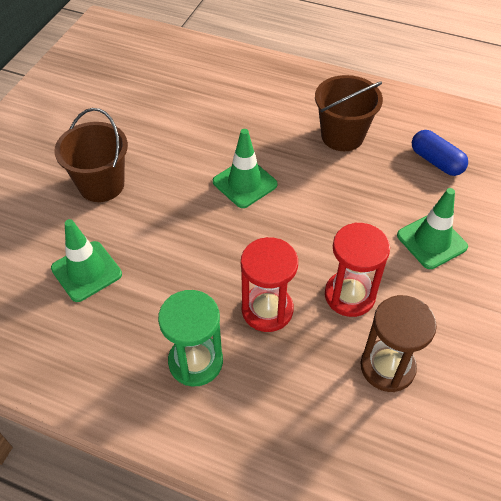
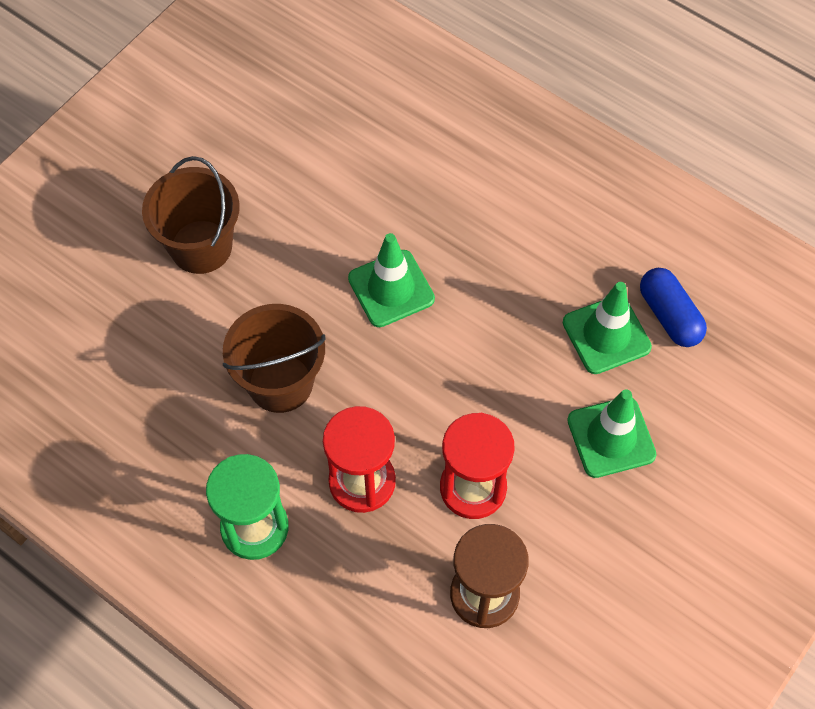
camera: 15 degrees right, 10 degrees up
(86, 271) = (153, 372): green traffic cone -> green traffic cone (606, 335)
(342, 136) = (552, 243): brown bucket -> brown bucket (280, 383)

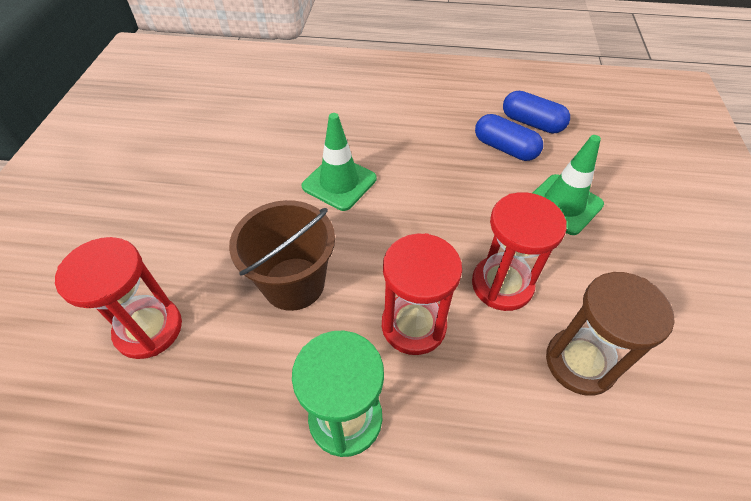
camera: 30 degrees left, 10 degrees down
(136, 362) = (149, 329): none -> red hourglass
(201, 247) = (168, 217): brown bucket -> none
(606, 335) = (505, 148): green traffic cone -> blue capsule

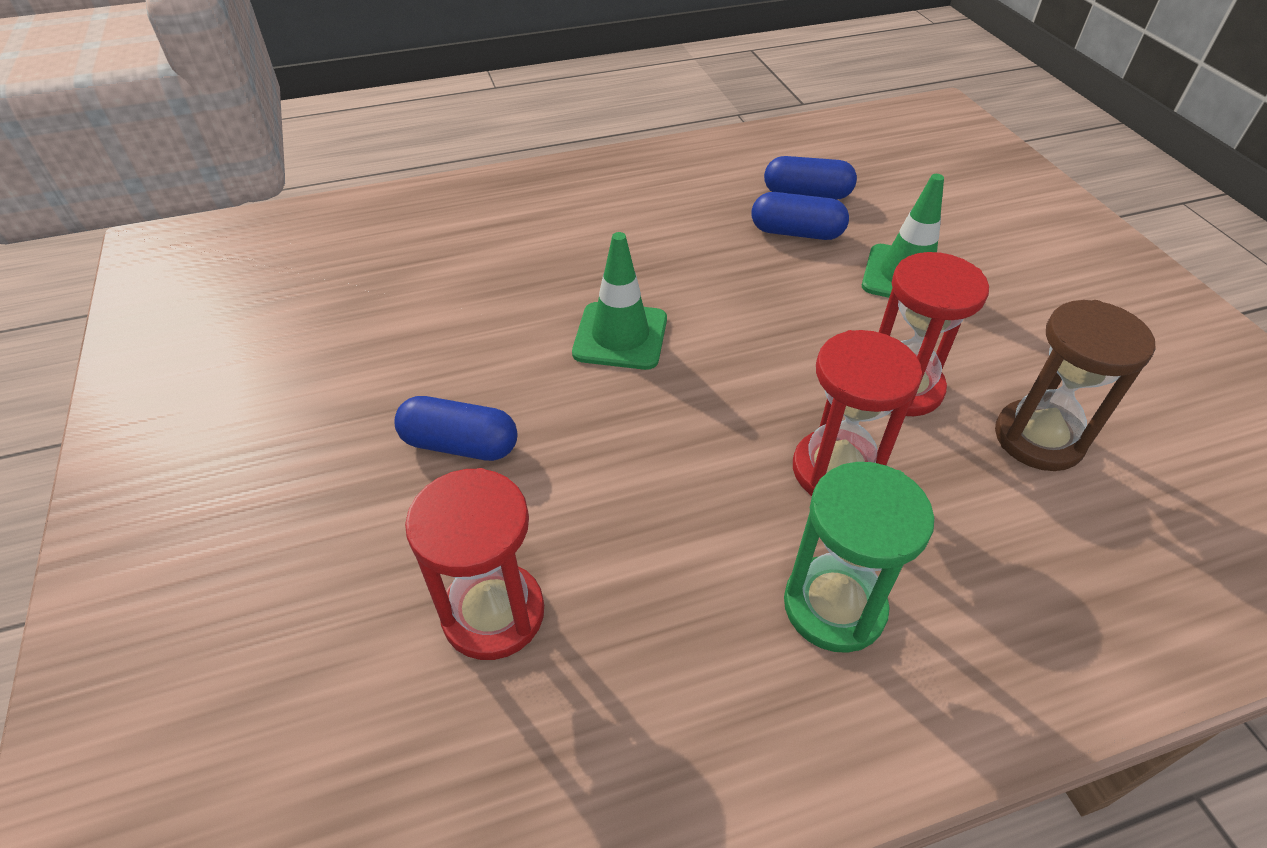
camera: 25 degrees left, 5 degrees down
(202, 218) = (460, 444): none -> blue capsule
(294, 283) = (653, 479): brown bucket -> none

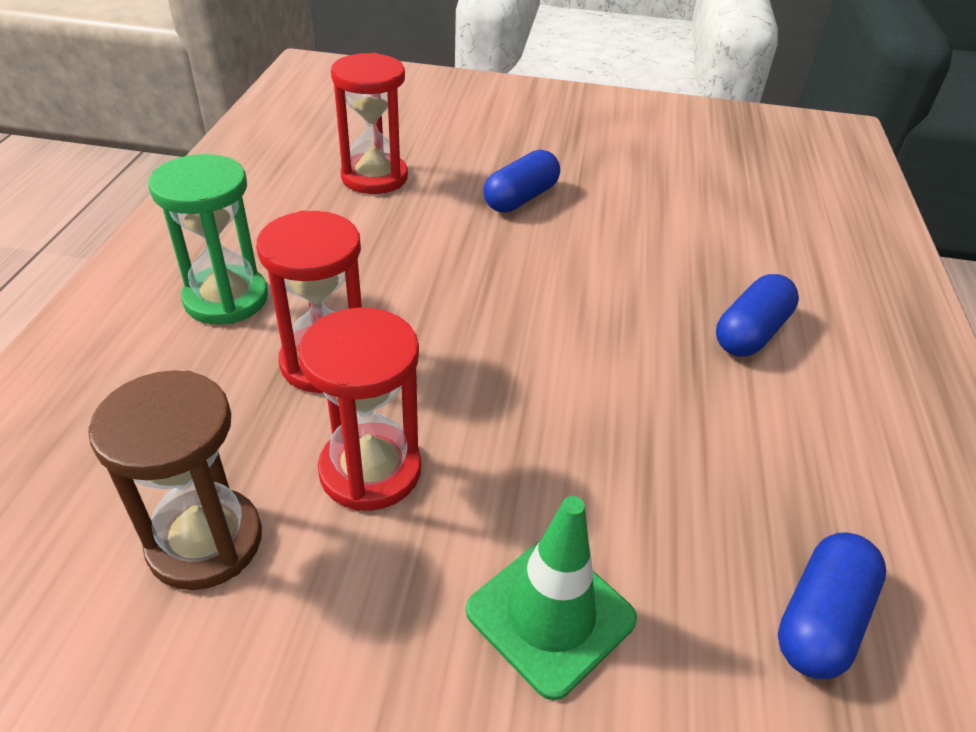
camera: 115 degrees right, 5 degrees down
(620, 336) = (590, 307): green traffic cone -> none
(796, 232) = (713, 542): blue capsule -> blue capsule (750, 332)

